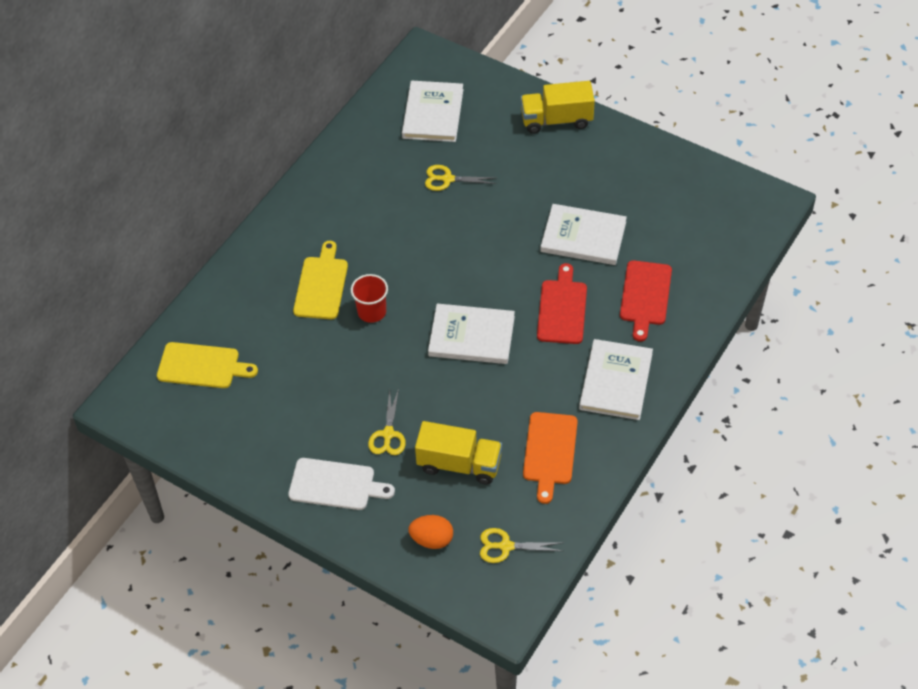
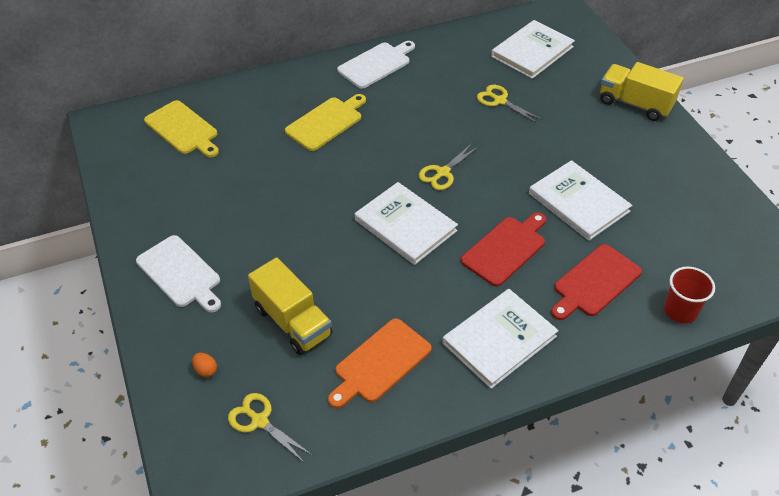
camera: 35 degrees right, 5 degrees down
(310, 203) = (376, 64): none -> white cutting board
(372, 312) = (344, 162): red cup -> red cup (680, 311)
(388, 434) = (261, 260): yellow scissors -> yellow scissors (442, 173)
(432, 539) = (206, 370): orange egg -> orange egg, size x0.57

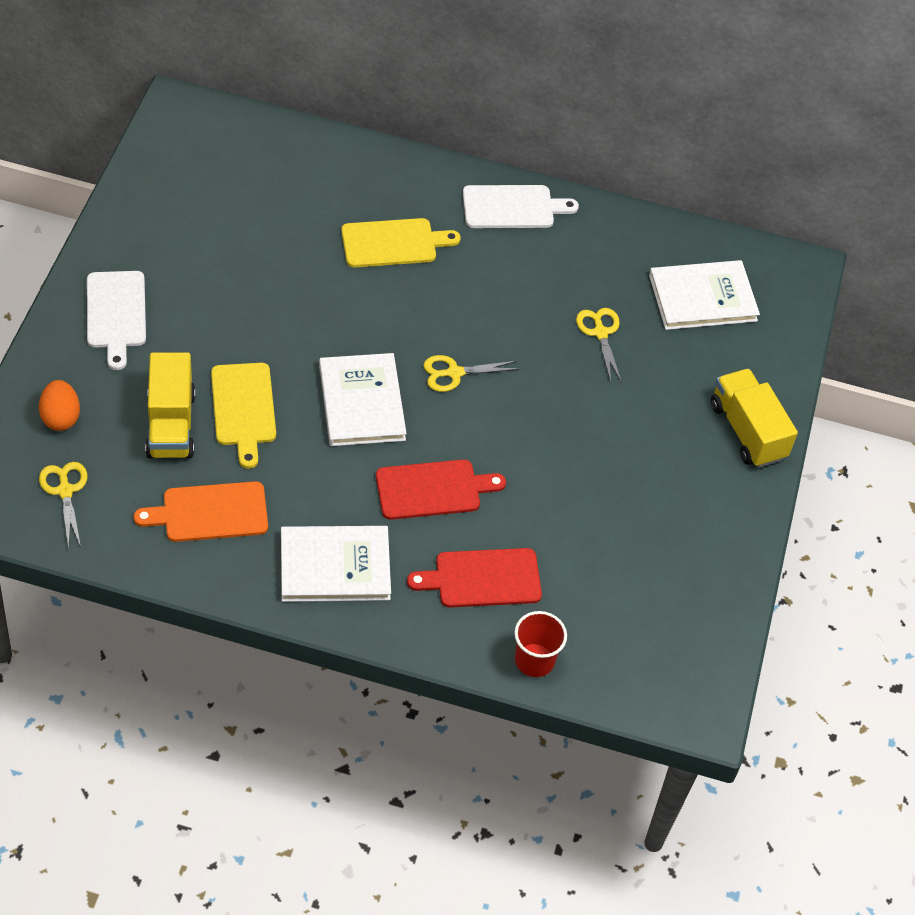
camera: 30 degrees right, 5 degrees up
(183, 129) = (247, 163): yellow cutting board -> yellow cutting board (243, 408)
(206, 370) = (61, 417): orange egg -> orange egg, size x1.75
(578, 202) = (558, 493): white book -> none

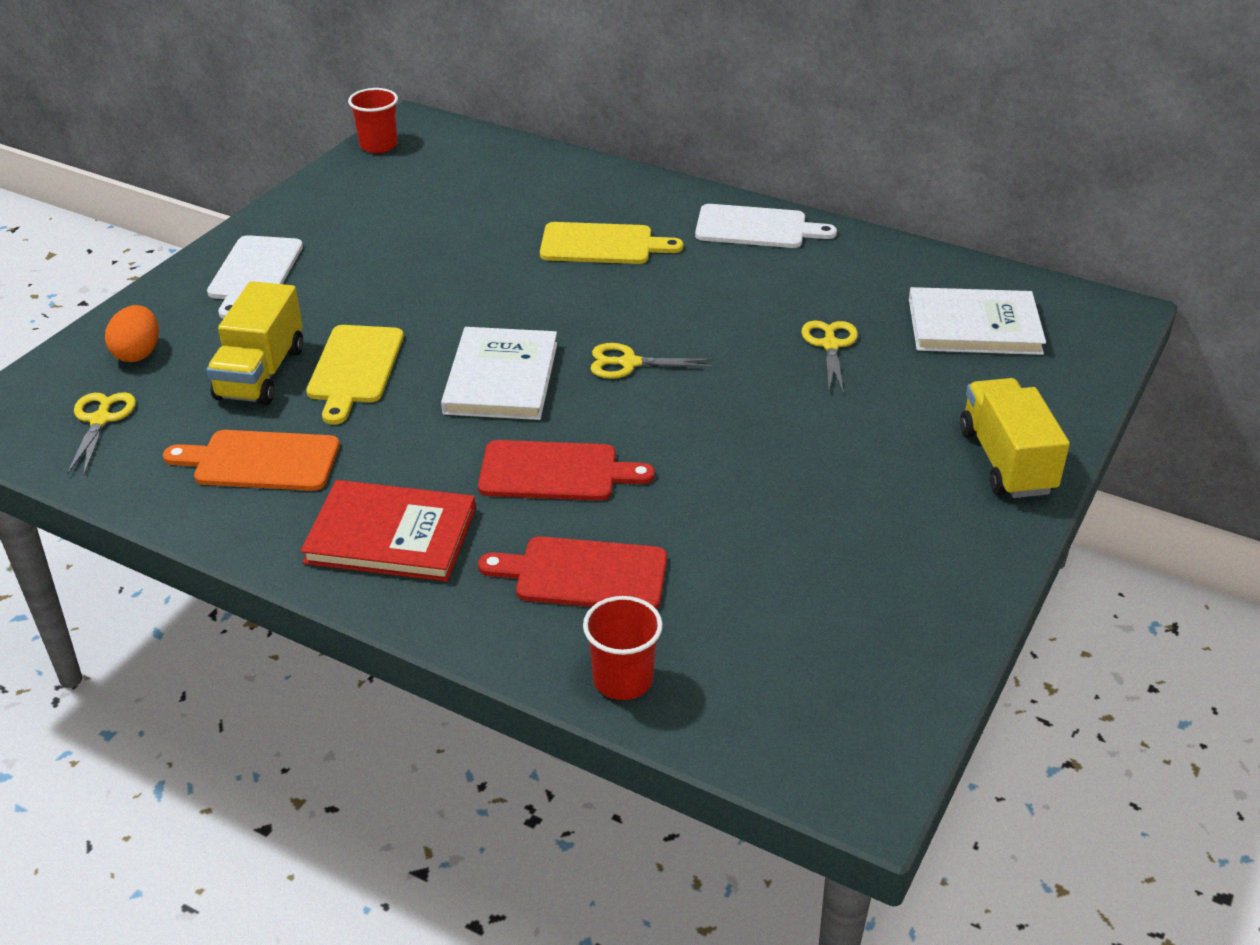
camera: 20 degrees right, 15 degrees down
(158, 140) = (378, 145): none -> red cup
(335, 566) = (391, 535): white book -> red book

